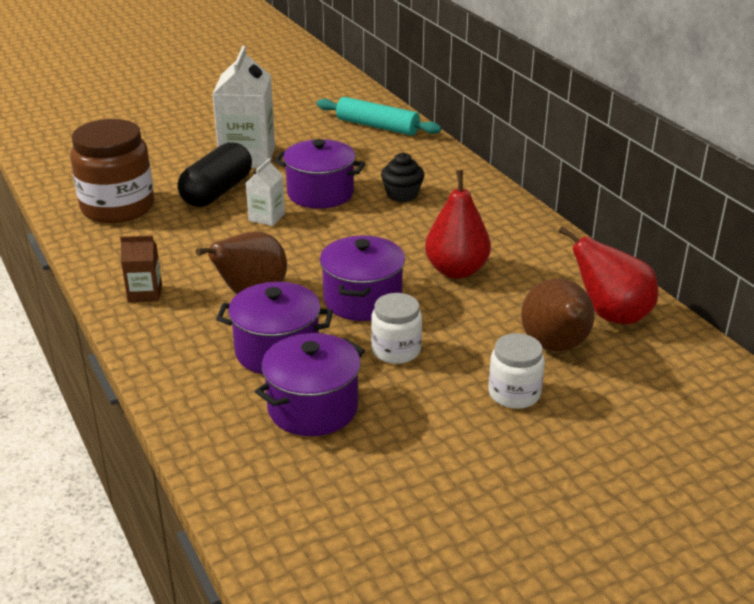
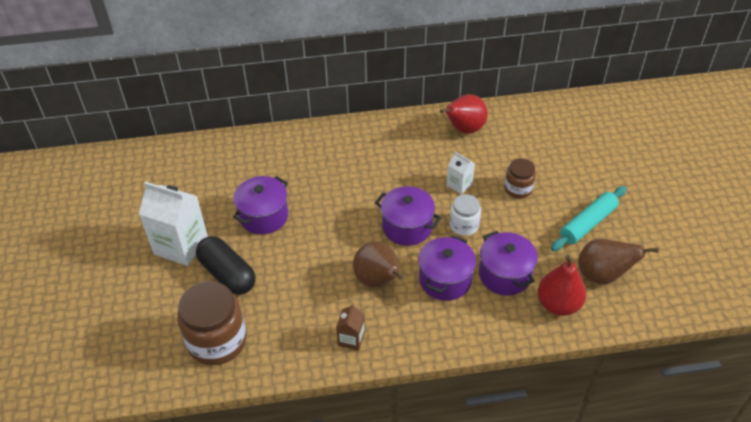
camera: 70 degrees left, 15 degrees up
(267, 217) = (281, 252): white carton -> white carton (459, 184)
(377, 126) = (179, 161): turquoise rolling pin -> turquoise rolling pin (587, 223)
(402, 194) = (289, 175): black cupcake -> none
(456, 270) = (393, 176): red pear -> red pear (558, 304)
(514, 393) = (518, 189): white jar -> brown jar
(556, 347) = (484, 160): brown pear -> brown pear (602, 275)

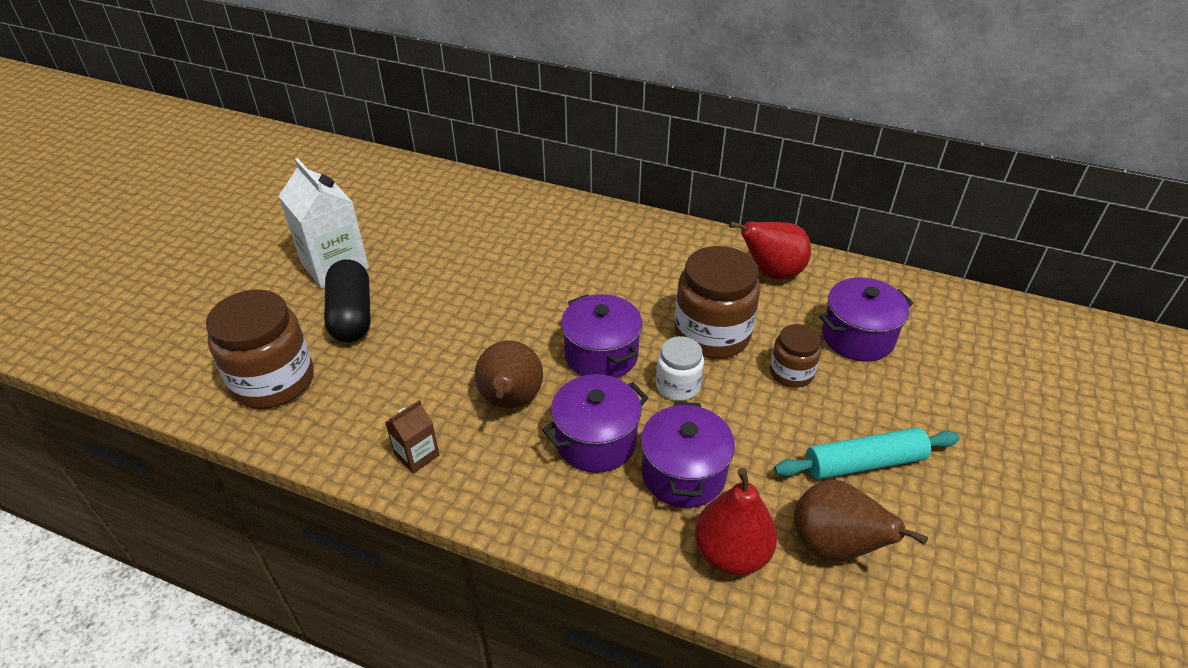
camera: 30 degrees right, 5 degrees down
(264, 216) = (446, 272): purple pot -> purple pot (857, 337)
(459, 184) = (712, 334): white carton -> brown jar

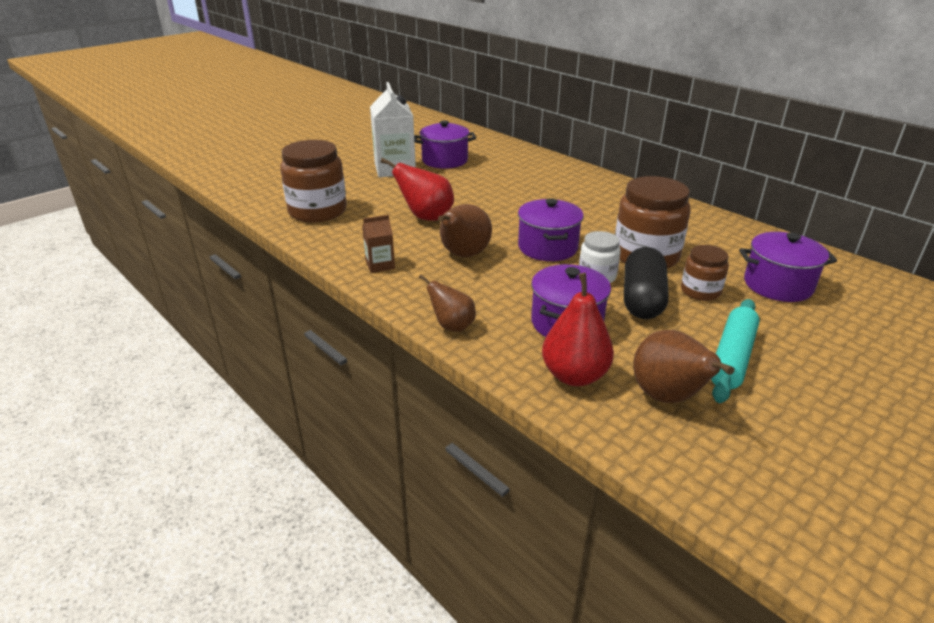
camera: 25 degrees right, 10 degrees down
(351, 315) = (388, 193): black capsule -> black capsule (642, 299)
(562, 528) = (452, 326): none -> brown pear
(596, 441) = (511, 289): purple pot -> purple pot (445, 160)
(771, 273) = (722, 234): red pear -> red pear (426, 217)
(864, 463) = (732, 357): turquoise rolling pin -> turquoise rolling pin turned 75 degrees counterclockwise

